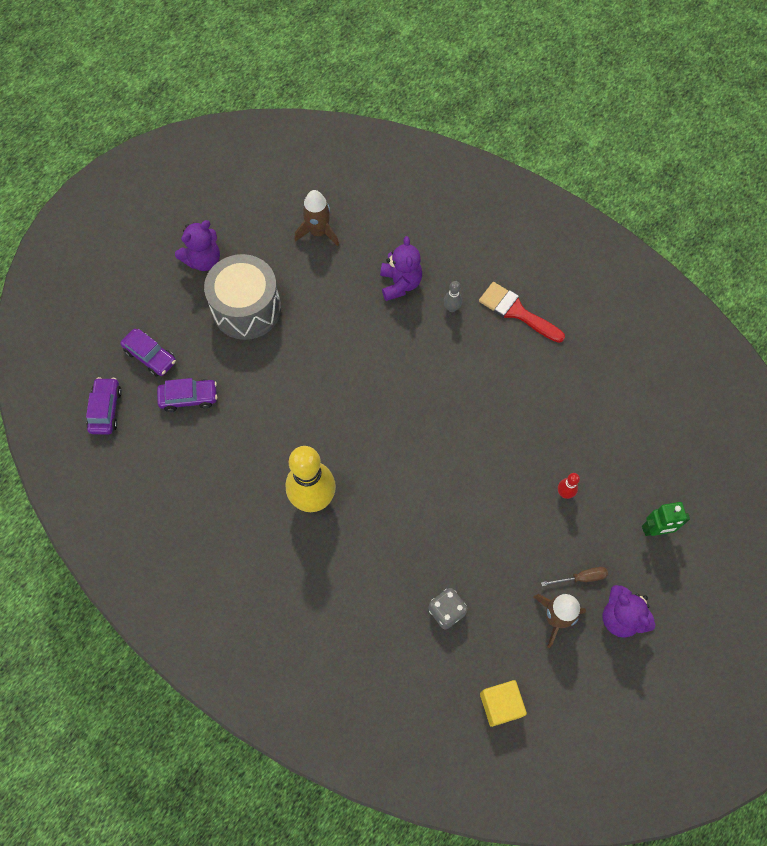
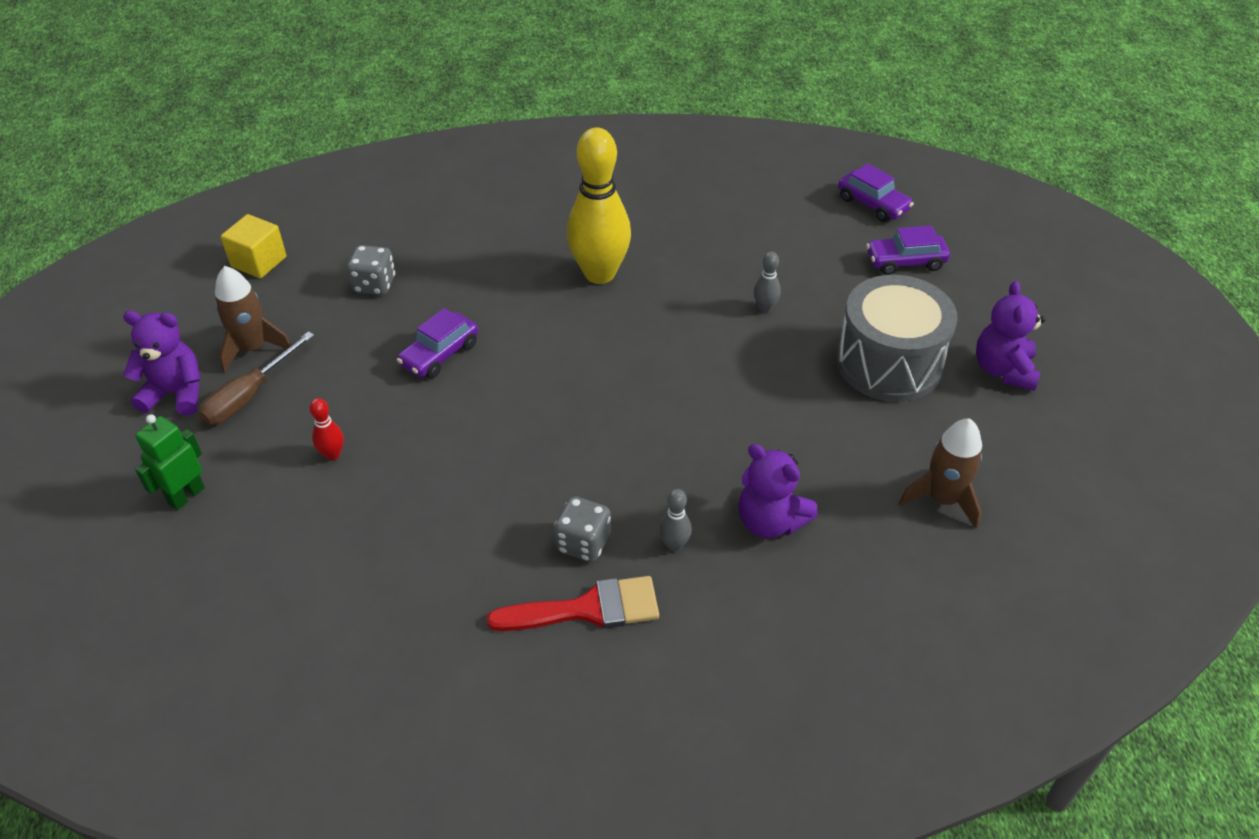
camera: 135 degrees right, 20 degrees down
(189, 398) = (820, 259): purple car -> purple car (440, 354)
(259, 393) = (765, 308): none -> grey bowling pin
(489, 342) = (583, 543): none -> grey dice
(581, 578) = (249, 395): brown screwdriver -> brown screwdriver, size x1.54

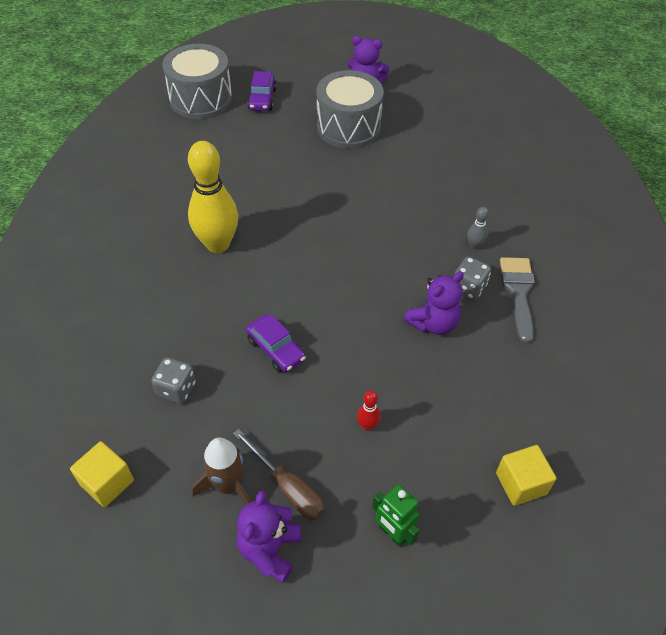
camera: 80 degrees left, 5 degrees up
(248, 623) = (521, 483): none -> yellow cube
(587, 609) = (518, 292): red brush -> grey brush
(765, 308) = (283, 168): grey bowling pin -> none
(770, 521) = (462, 201): purple teddy bear -> purple teddy bear (433, 323)
(873, 204) = (201, 99): purple car -> grey drum
(943, 499) = (455, 132): brown rocket -> none

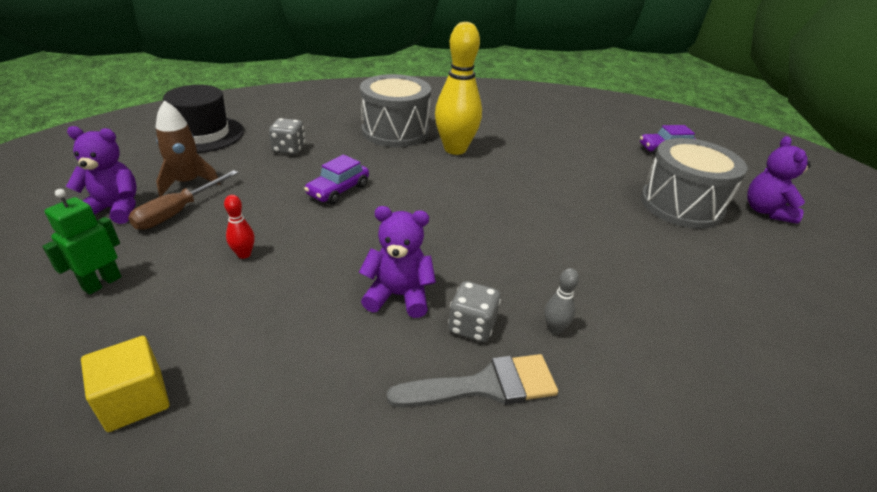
camera: 75 degrees right, 15 degrees down
(107, 482) = (203, 134): yellow cube -> black hat
(201, 99) = (631, 122): grey drum -> grey drum (395, 131)
(433, 323) = (398, 296): purple teddy bear -> purple teddy bear turned 150 degrees clockwise

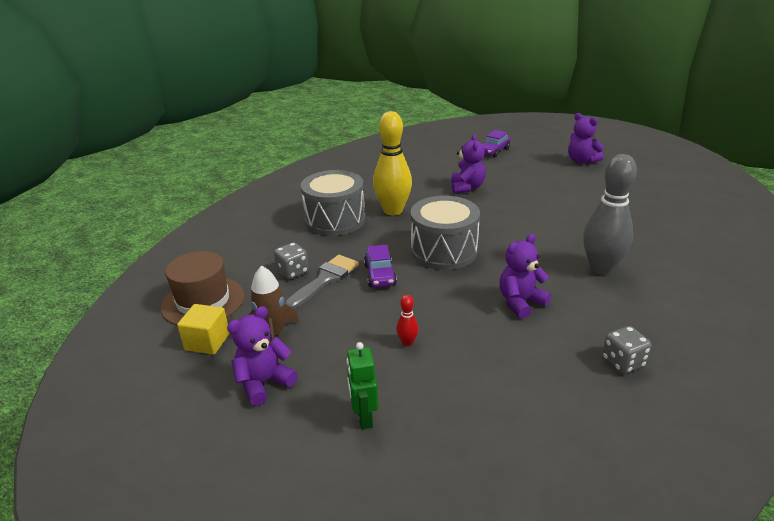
camera: 40 degrees left, 5 degrees down
(135, 400) = (511, 437): yellow cube -> yellow cube (207, 342)
(178, 212) = (312, 353): brown screwdriver -> none
(203, 134) = (203, 301): black hat -> brown hat
(472, 326) = (573, 291): grey dice -> grey dice (622, 362)
(485, 385) = (620, 309): grey brush -> grey brush (325, 279)
(554, 329) = (601, 268): grey bowling pin -> grey bowling pin, size x2.43
(565, 167) = (467, 187): none -> purple teddy bear
(681, 205) = (548, 178): grey drum -> grey drum (444, 251)

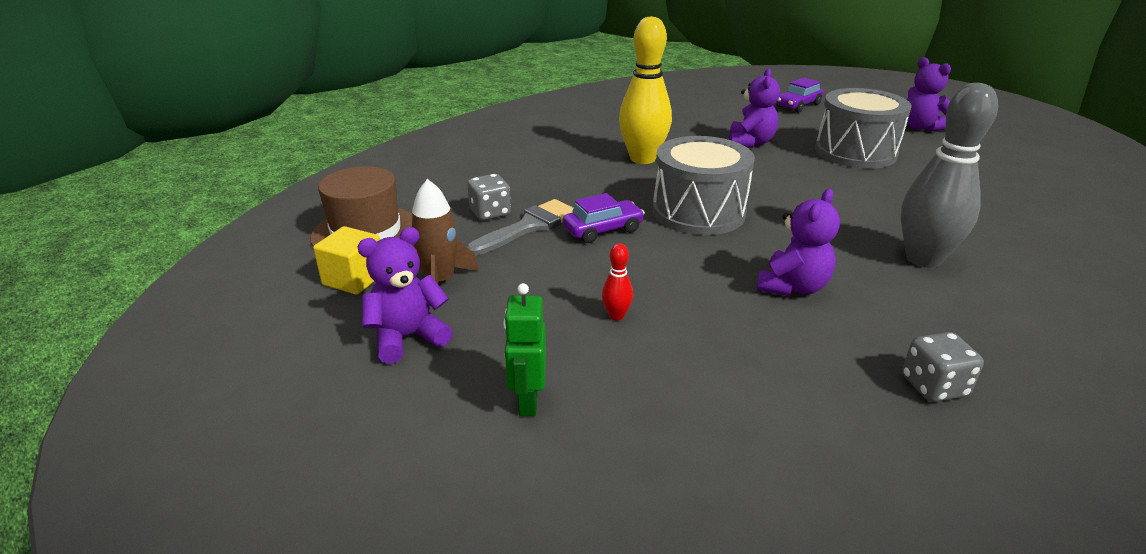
camera: 10 degrees right, 0 degrees up
(335, 220) = (563, 161): grey drum -> grey drum (855, 152)
(380, 275) = (603, 230): purple car -> purple car turned 120 degrees counterclockwise
(520, 302) = (792, 287): purple teddy bear -> purple teddy bear turned 150 degrees clockwise

